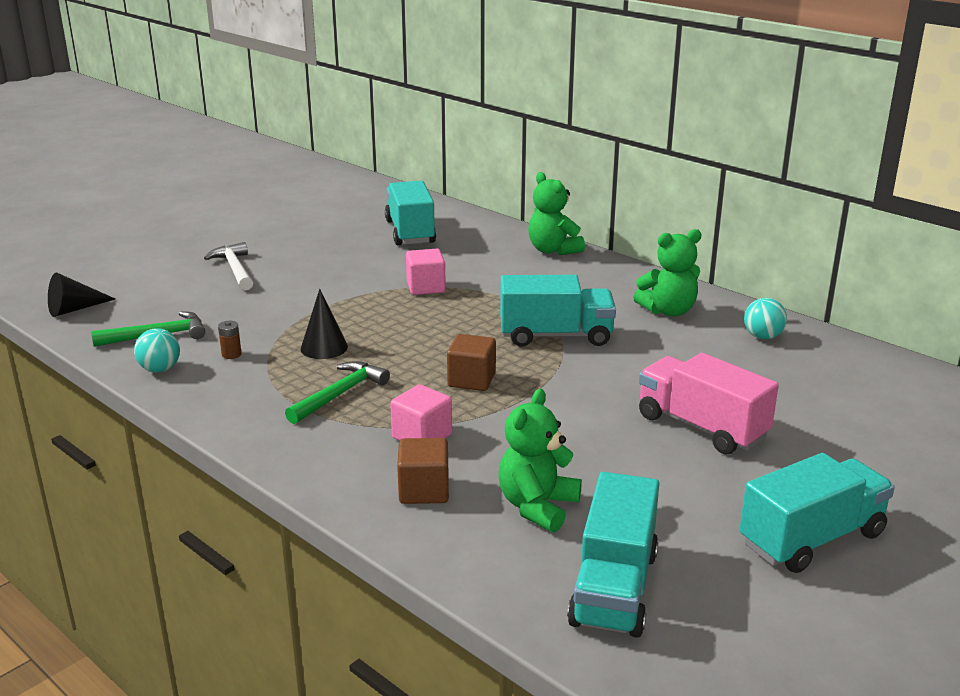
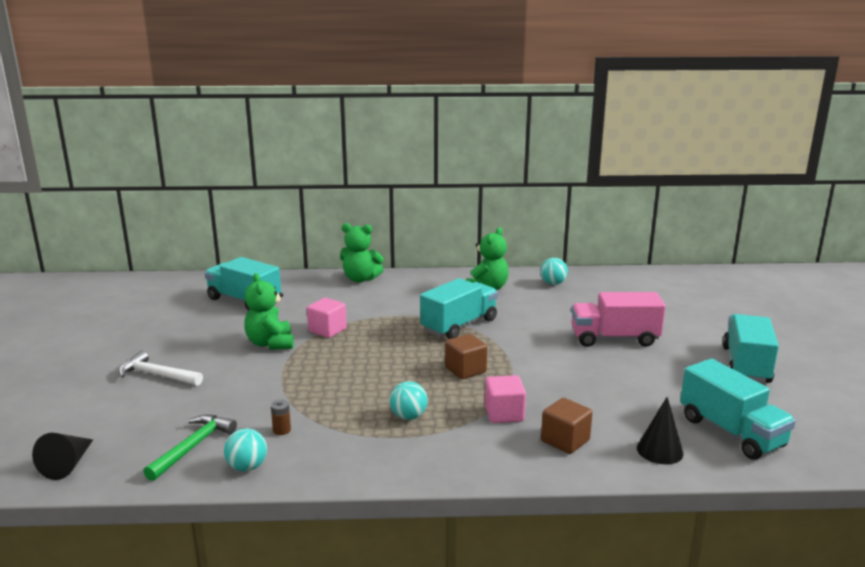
camera: 45 degrees left, 5 degrees down
(324, 347) = (338, 394): black cone -> black cone (659, 450)
(339, 394) = (408, 416): green hammer -> turquoise ball
(537, 507) = (629, 416): green teddy bear -> green teddy bear (270, 343)

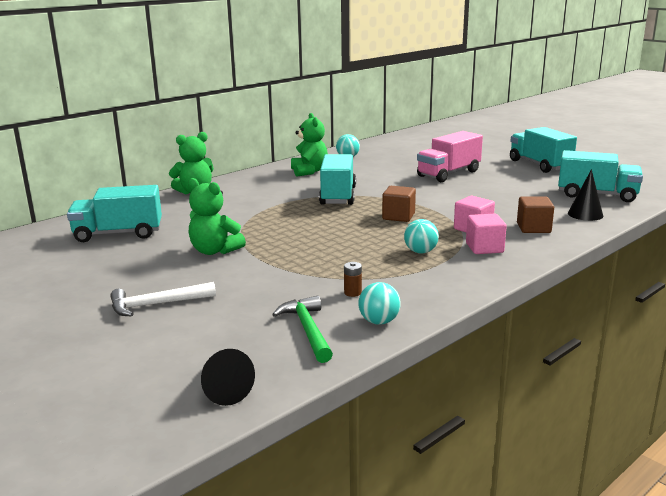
camera: 40 degrees left, 0 degrees up
(327, 330) = (244, 228): pink cube -> pink cube (484, 248)

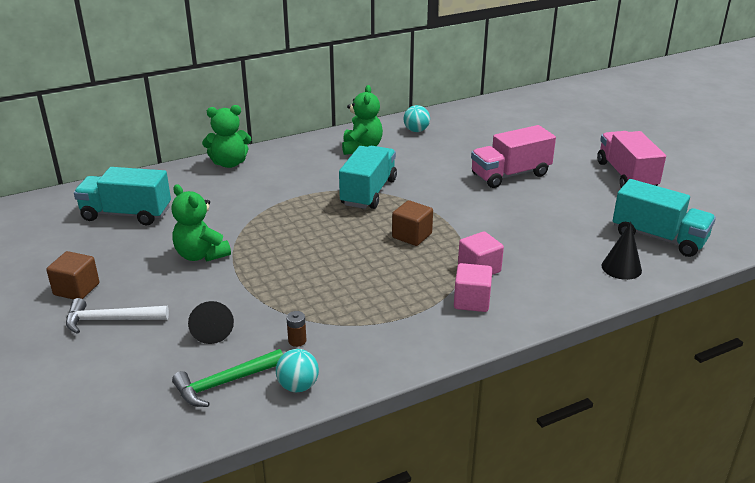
camera: 15 degrees right, 10 degrees up
(222, 389) = (109, 442): black cone -> black cone (211, 329)
(307, 330) = (225, 383): green hammer -> green hammer turned 120 degrees counterclockwise
(420, 252) = (401, 294): turquoise ball -> none
(533, 228) = (546, 280): brown cube -> brown cube (76, 289)
(539, 165) = (626, 175): turquoise truck -> pink truck

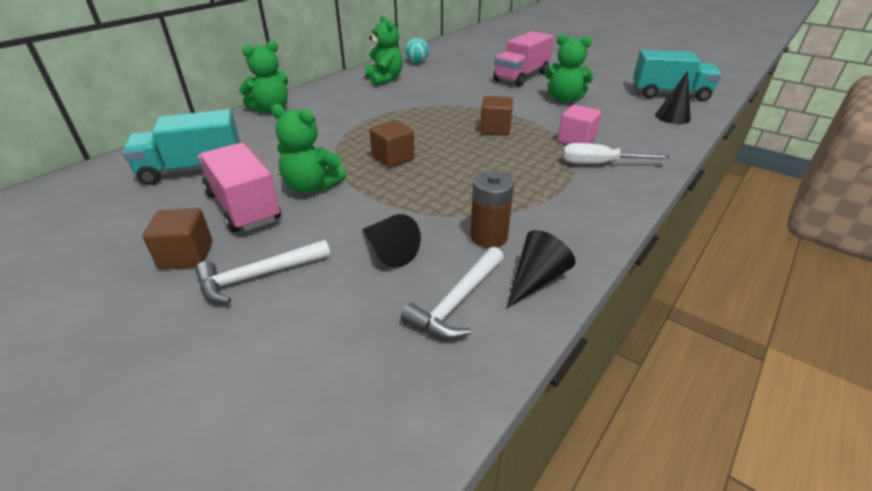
camera: 25 degrees left, 5 degrees up
(225, 383) = (457, 302): green hammer -> white hammer
(288, 244) = (393, 158): none -> brown cube
(297, 341) = (488, 237): brown battery -> brown battery, size x1.85
(298, 386) = (536, 279): turquoise ball -> black cone
(368, 192) = (424, 107): turquoise truck -> none
(471, 301) = (599, 164): pink cube -> white screwdriver
(525, 216) = (564, 99): none -> green teddy bear
(626, 175) = (600, 64): pink truck -> pink truck (243, 207)

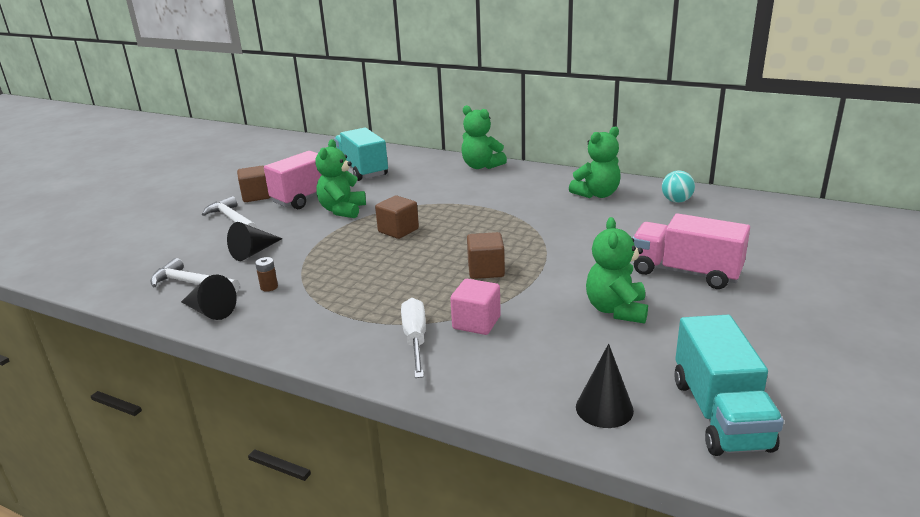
camera: 80 degrees right, 10 degrees down
(488, 237) = (269, 287): brown battery -> brown battery, size x0.54

